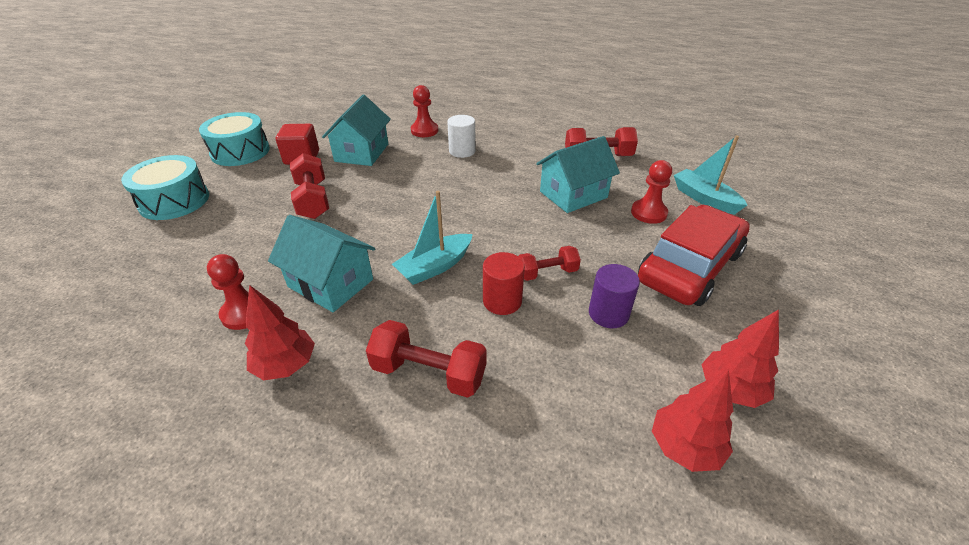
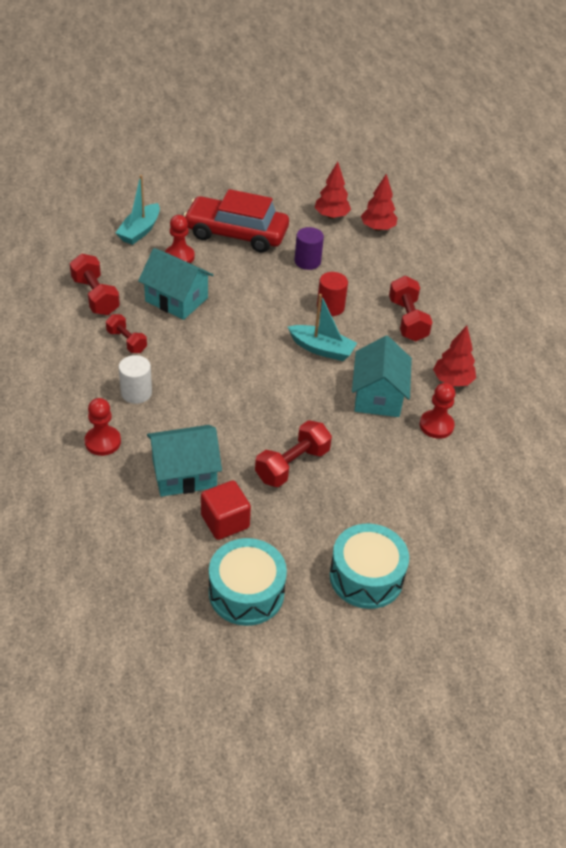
camera: 120 degrees left, 5 degrees up
(547, 273) = (288, 293): red dumbbell -> red dumbbell (126, 341)

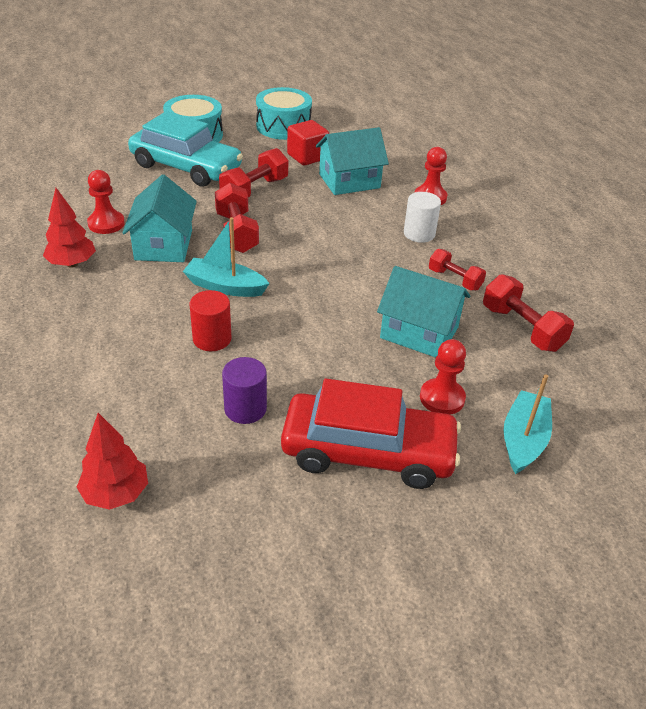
camera: 175 degrees right, 5 degrees down
(331, 216) = (201, 514): red tree -> none
(370, 509) = (186, 167): none -> turquoise car
(407, 320) = (106, 329): red dumbbell -> red dumbbell (236, 233)

